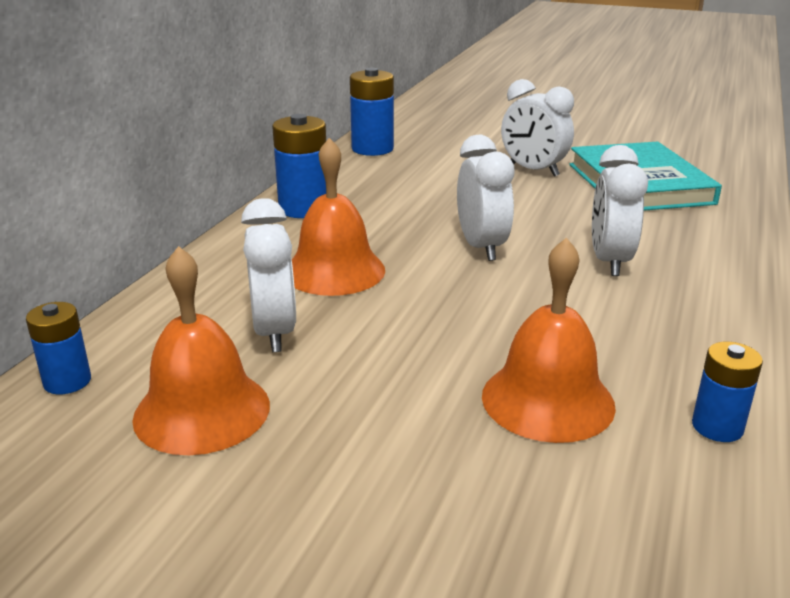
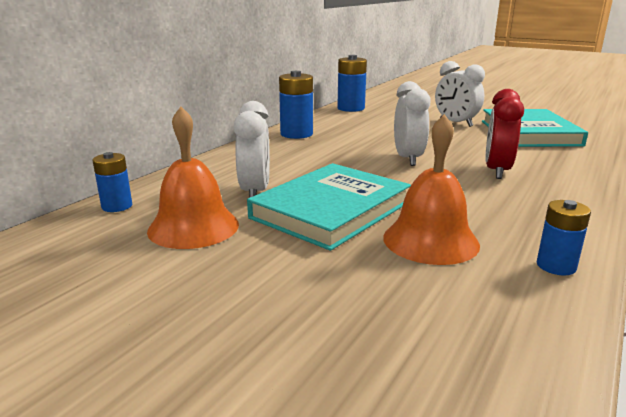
camera: 10 degrees right, 5 degrees down
(334, 271) = (305, 164): orange bell -> none
(396, 357) = (331, 210): none -> turquoise book
(609, 261) = (497, 171): white clock -> red clock

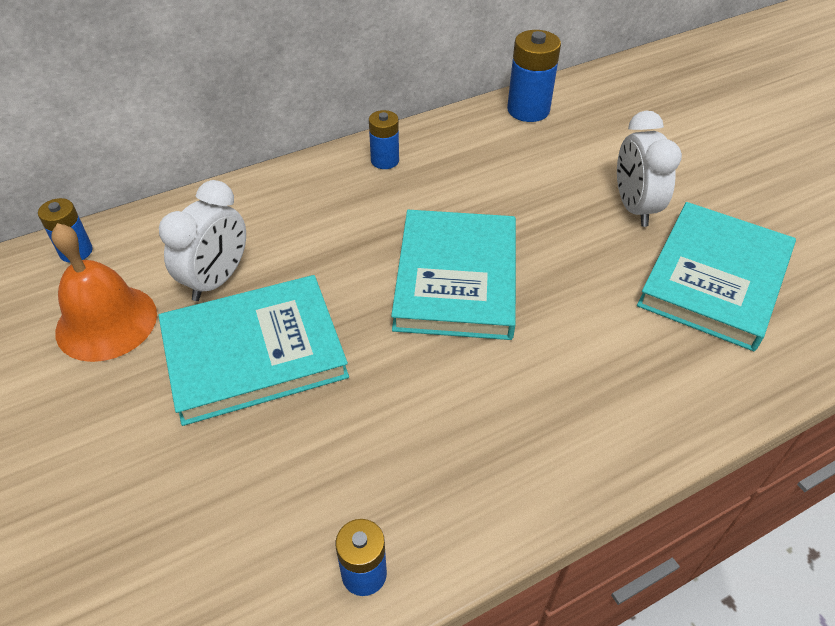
camera: 30 degrees right, 25 degrees up
(296, 134) = (385, 160): blue battery -> blue battery, size x0.62
(408, 159) = (456, 279): white clock -> turquoise book
(430, 240) = (291, 460): orange bell -> none
(497, 171) = (536, 358): red clock -> none

